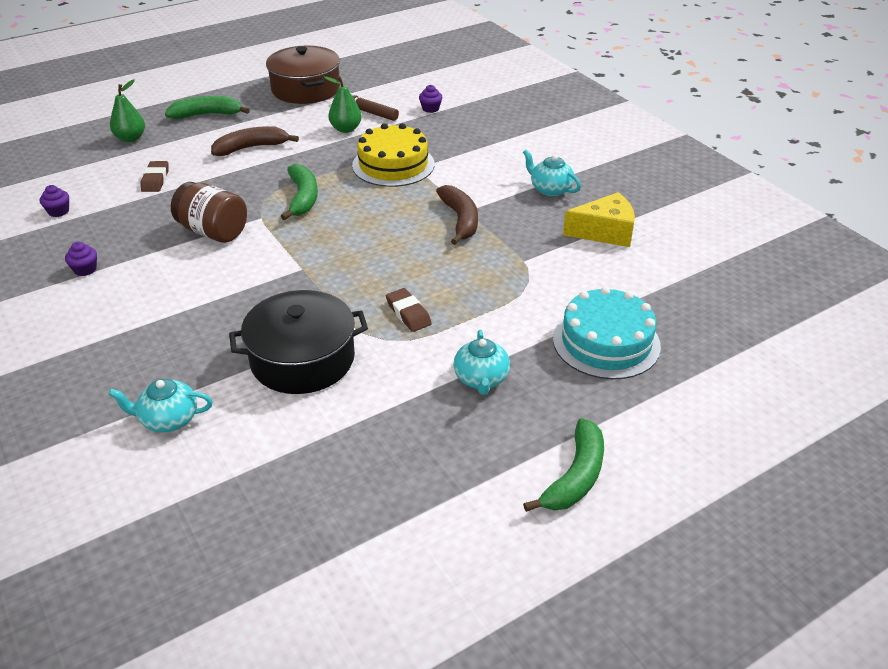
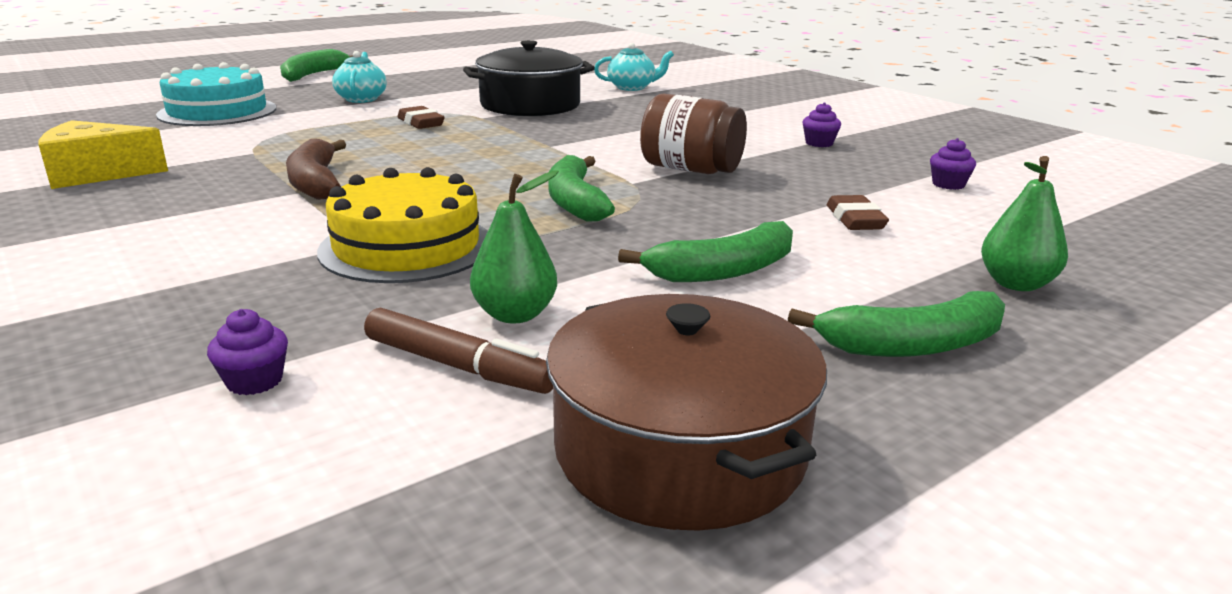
camera: 175 degrees right, 15 degrees down
(251, 148) = (723, 271): brown banana -> green banana
(550, 189) = (118, 216): turquoise teapot -> none

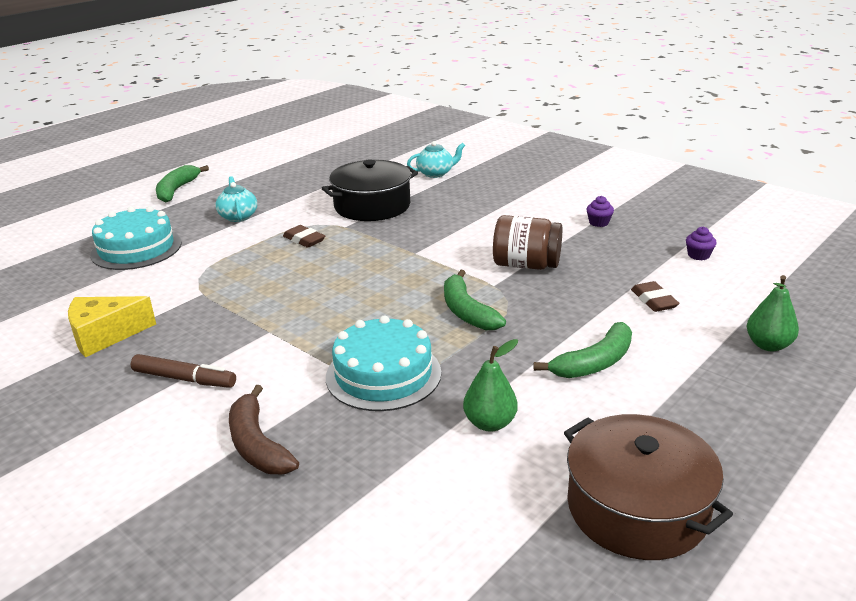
camera: 10 degrees left, 5 degrees up
(254, 381) = (371, 505): purple cupcake -> none
(315, 182) = (274, 319): brown banana -> brown banana (257, 444)
(407, 247) = (383, 374): yellow cake -> turquoise cake
(458, 366) = (482, 471): brown marker -> brown marker (184, 379)
(912, 345) = (728, 407): green banana -> none

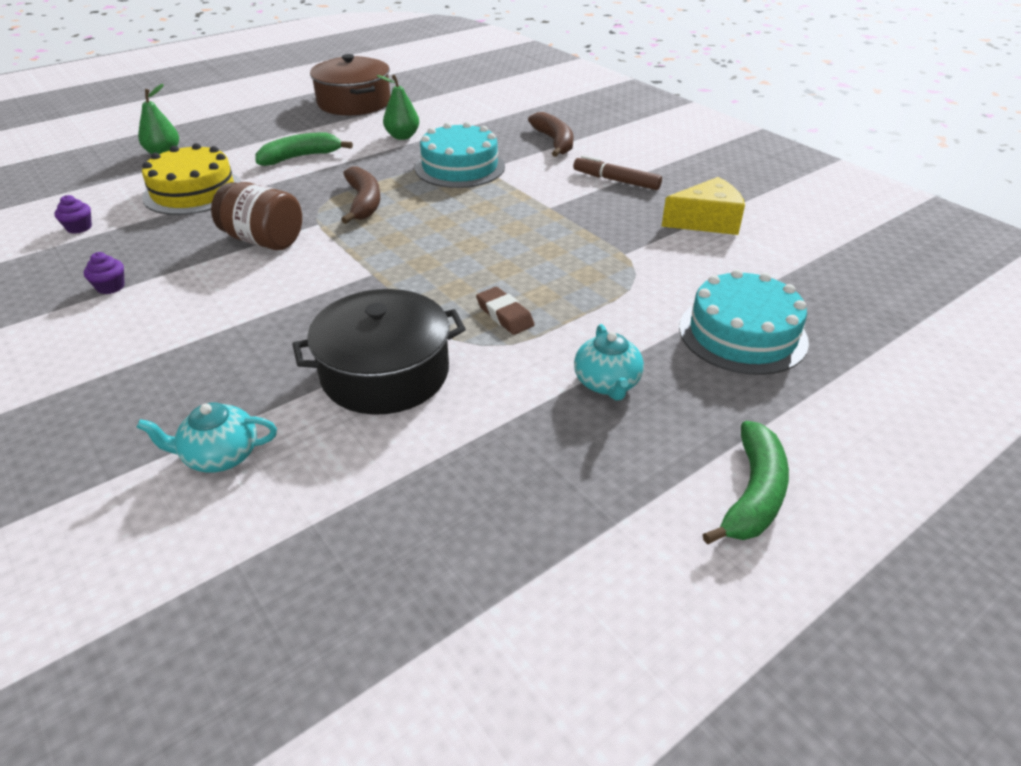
camera: 170 degrees left, 10 degrees up
(467, 311) = (364, 202): green banana -> brown banana
(654, 300) = (193, 191): brown eraser -> yellow cake

